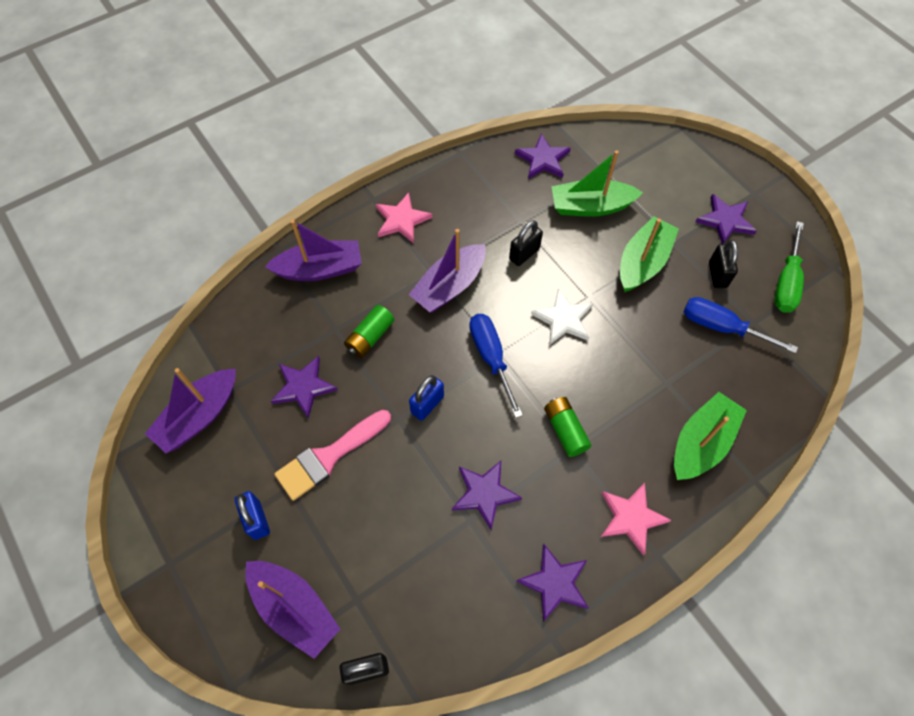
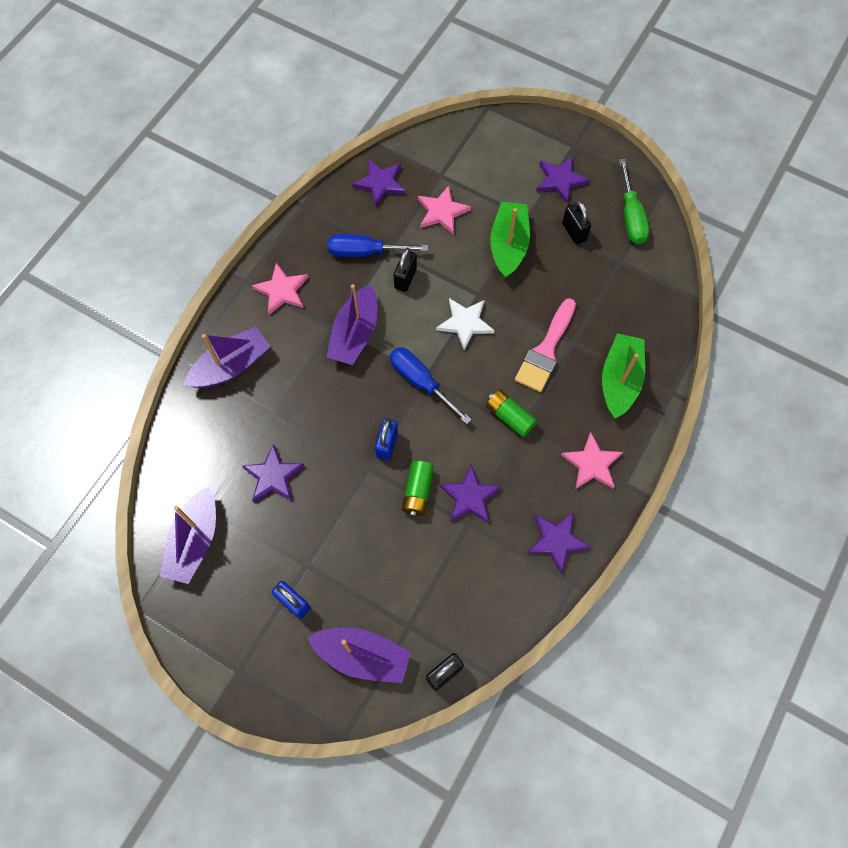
camera: 25 degrees left, 5 degrees up
(329, 456) = (326, 524): pink brush -> pink brush (546, 350)
(370, 337) = (308, 408): green battery -> green battery (418, 492)
(590, 206) = (442, 212): green boat -> pink star
(722, 327) = (596, 276): blue screwdriver -> blue screwdriver (365, 252)

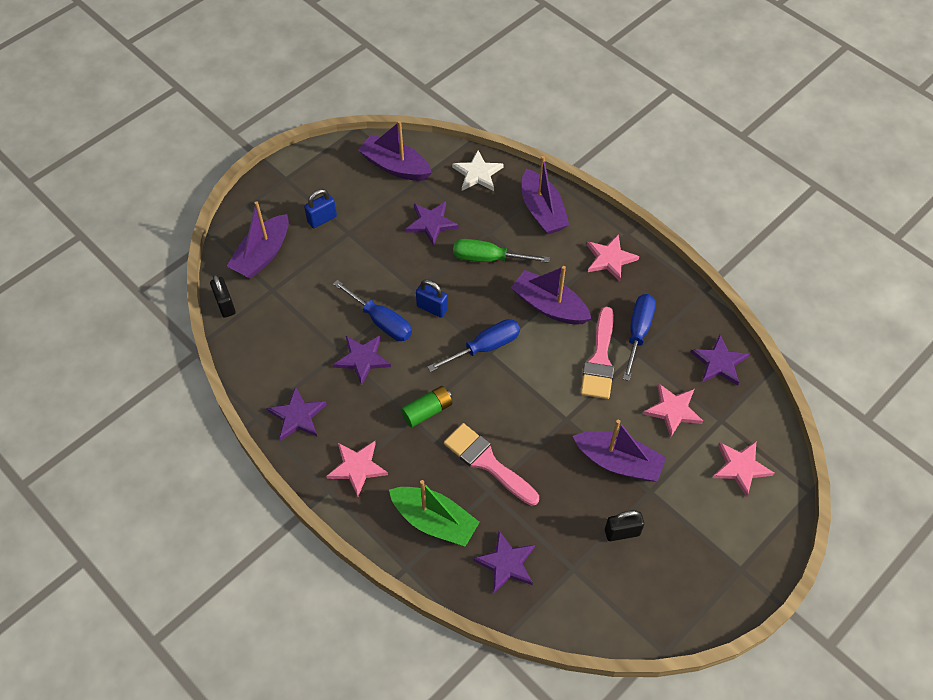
camera: 105 degrees right, 10 degrees down
(405, 278) = (600, 359): black padlock -> pink brush
(418, 492) = (381, 321): green battery -> blue screwdriver
(465, 323) = (537, 399): white star -> white star (477, 173)
(482, 156) = (740, 467): none -> pink star
(508, 245) = (618, 462): green boat -> purple boat
(560, 180) = (694, 539): purple star -> purple star (506, 563)
(630, 216) = (631, 600): green screwdriver -> green screwdriver (488, 258)

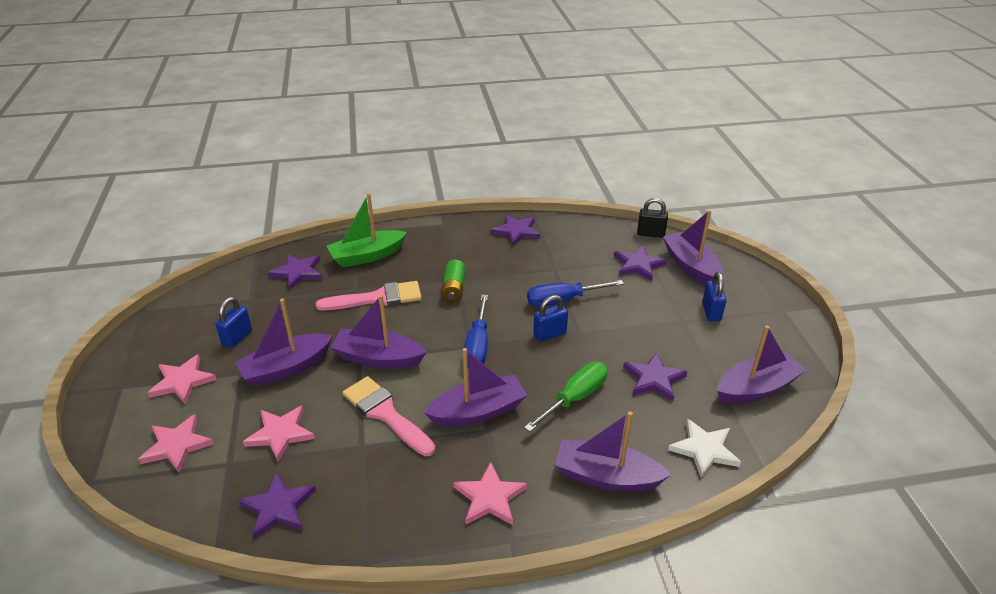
camera: 125 degrees right, 20 degrees down
(357, 467) = (446, 241): pink star -> pink star (182, 381)
(362, 359) = (535, 277): purple star -> purple star (638, 265)
(554, 405) = (378, 358): none -> purple boat
(622, 532) = (237, 337): black padlock -> blue padlock
(638, 332) = (381, 462): blue screwdriver -> none

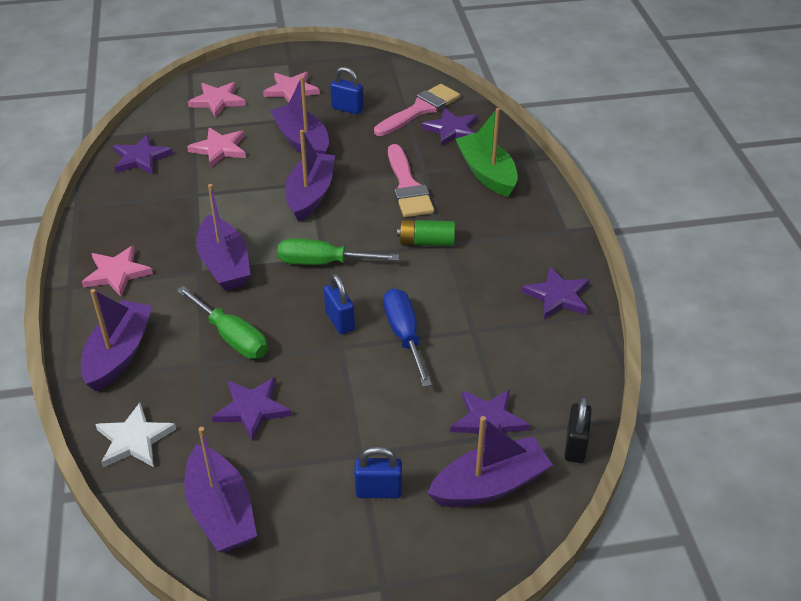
camera: 90 degrees right, 5 degrees up
(385, 414) = (232, 205): pink brush -> pink brush (420, 109)
(477, 346) = (323, 263): blue screwdriver -> green screwdriver

